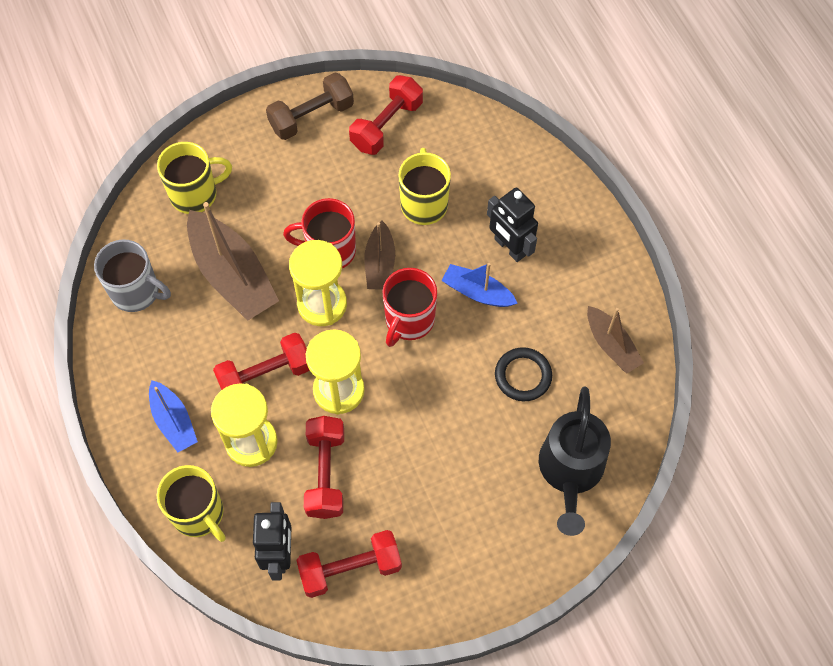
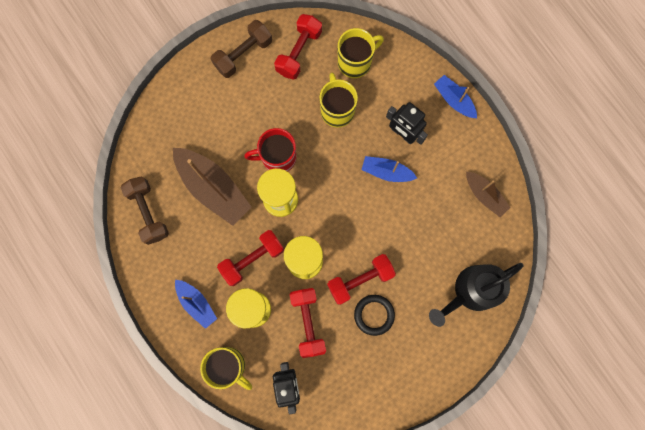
camera: 10 degrees left, 15 degrees up
(136, 292) = (148, 212): grey mug -> brown dumbbell
(195, 194) = (172, 130): yellow mug -> yellow mug (355, 62)
(350, 568) = (337, 385): red dumbbell -> red dumbbell (360, 280)
(380, 264) = (315, 162): brown boat -> none
(409, 320) = (343, 201): red mug -> none
(523, 376) = (428, 228): black ring -> black ring (374, 315)
(570, 471) = (471, 291): black watering can -> black watering can turned 60 degrees clockwise
(588, 216) = (454, 100): none -> blue boat

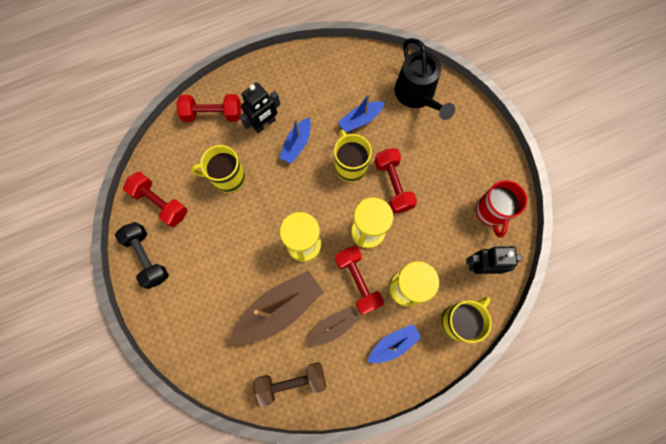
camera: 80 degrees left, 5 degrees down
(243, 54) = (147, 257): brown dumbbell -> black dumbbell
(277, 158) = (262, 240): red mug -> red mug (491, 212)
(308, 322) = (426, 238): red dumbbell -> red dumbbell (213, 114)
(355, 62) = (185, 153): yellow mug -> yellow mug (350, 166)
(374, 315) = (426, 179): black ring -> none
(454, 100) = (243, 76): blue boat -> blue boat (360, 120)
(485, 195) = (334, 68): brown boat -> brown boat (333, 326)

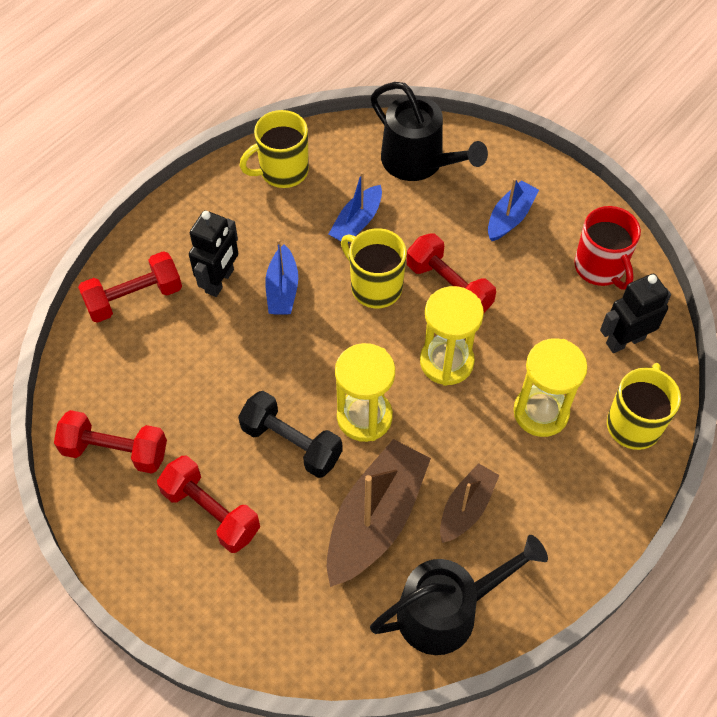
camera: 25 degrees left, 15 degrees down
(147, 257) = (134, 536): black dumbbell -> black dumbbell (291, 443)
(228, 177) = (202, 374): yellow mug -> yellow mug (282, 171)
(291, 382) = (446, 611): brown dumbbell -> black watering can
(358, 281) = (468, 432): red dumbbell -> red dumbbell (211, 512)
(393, 344) = (563, 493): blue boat -> blue boat (510, 217)

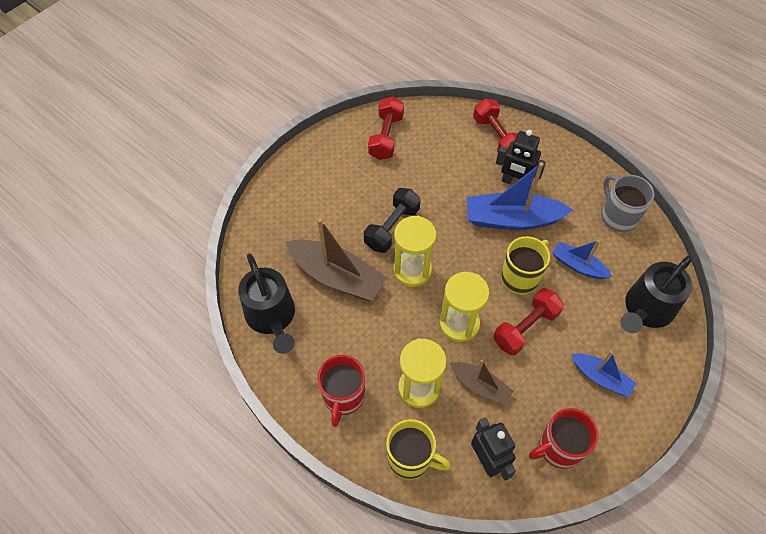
camera: 90 degrees right, 0 degrees up
(211, 512) = (345, 187): red dumbbell -> none
(282, 171) = (618, 216): yellow mug -> grey mug
(282, 289) = (512, 219): blue boat -> blue boat, size x1.77
(466, 508) = (343, 332): brown boat -> brown boat (480, 386)
(561, 505) = (343, 396): none -> red mug

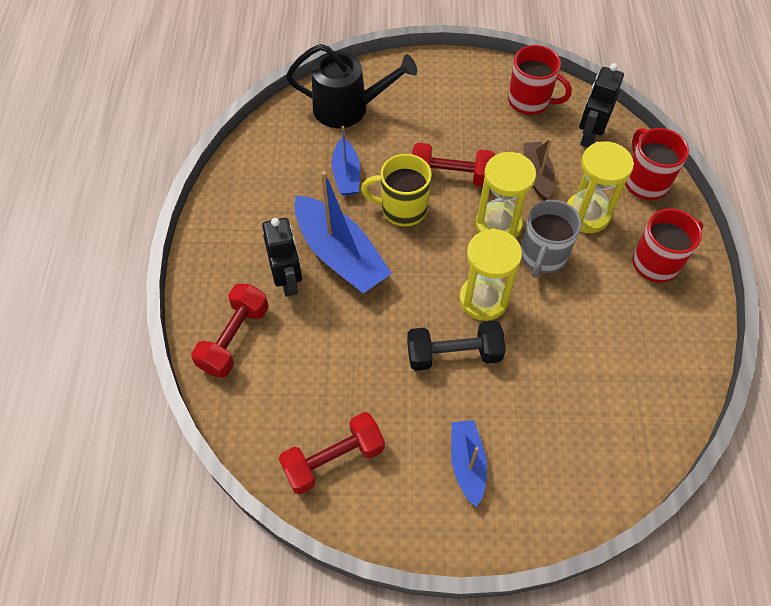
camera: 130 degrees left, 0 degrees up
(272, 317) = (661, 383): black watering can -> none
(337, 276) = (559, 361): brown boat -> none
(410, 458) = (645, 182): yellow mug -> red mug
(601, 377) = (444, 106): blue boat -> blue boat (467, 463)
(618, 216) = (257, 174): grey mug -> grey mug (542, 256)

